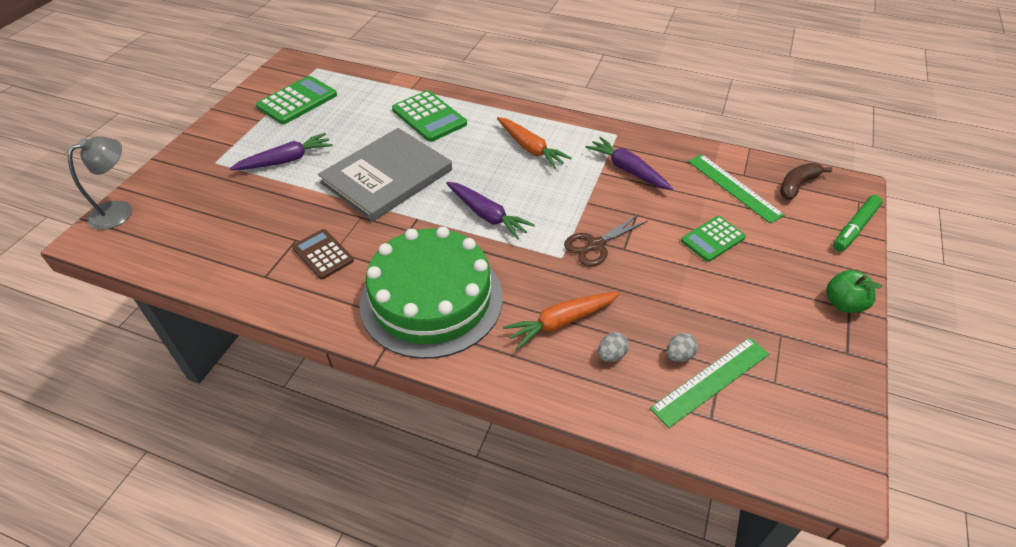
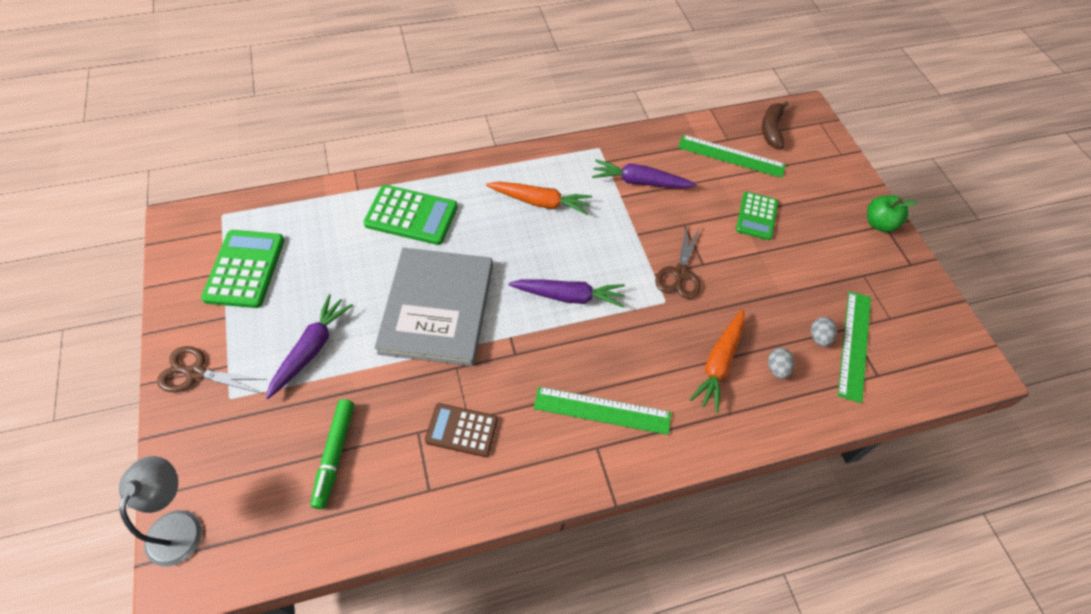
camera: 40 degrees left, 10 degrees up
(213, 140) = (196, 373): none -> brown scissors
(431, 299) = (602, 411): green cake -> green ruler
(855, 228) = (836, 150): green marker -> green marker (335, 454)

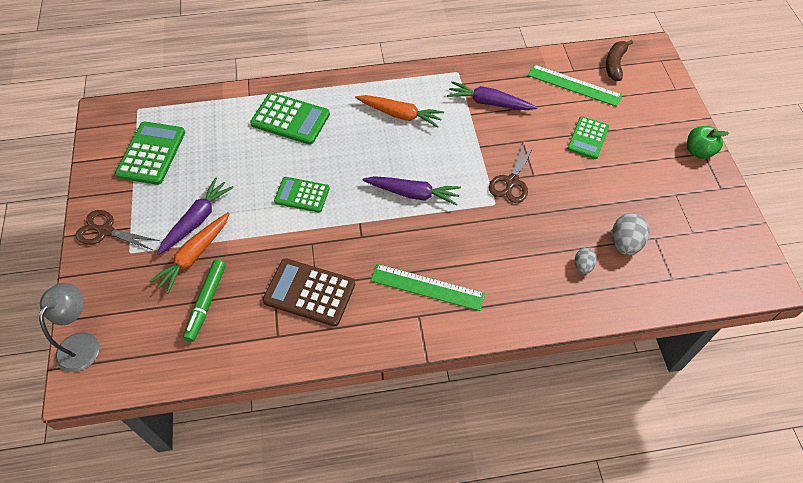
camera: 10 degrees right, 0 degrees up
(437, 308) = (302, 195): grey book -> green calculator
(461, 430) = (309, 292): brown calculator -> brown calculator, size x1.51
(719, 364) = (533, 258): orange carrot -> orange carrot (194, 256)
(819, 337) = (625, 243): grey egg -> grey egg, size x1.67
(854, 345) = (656, 252): green ruler -> none

